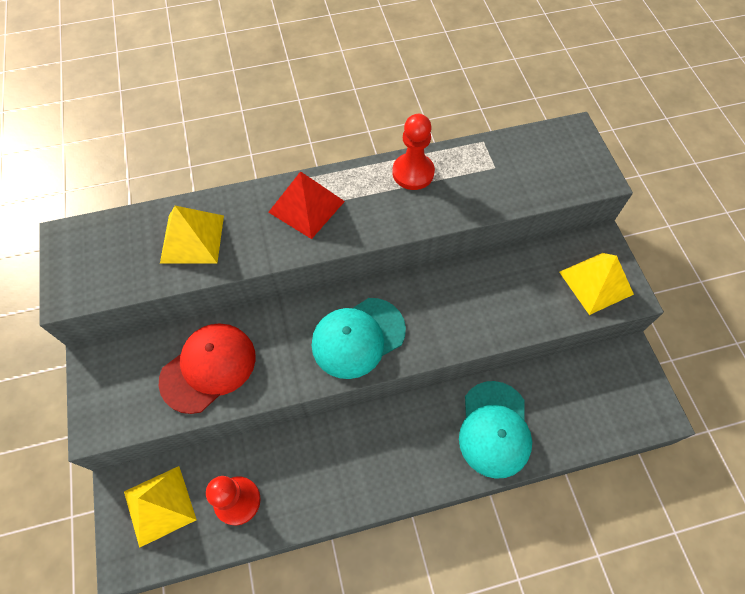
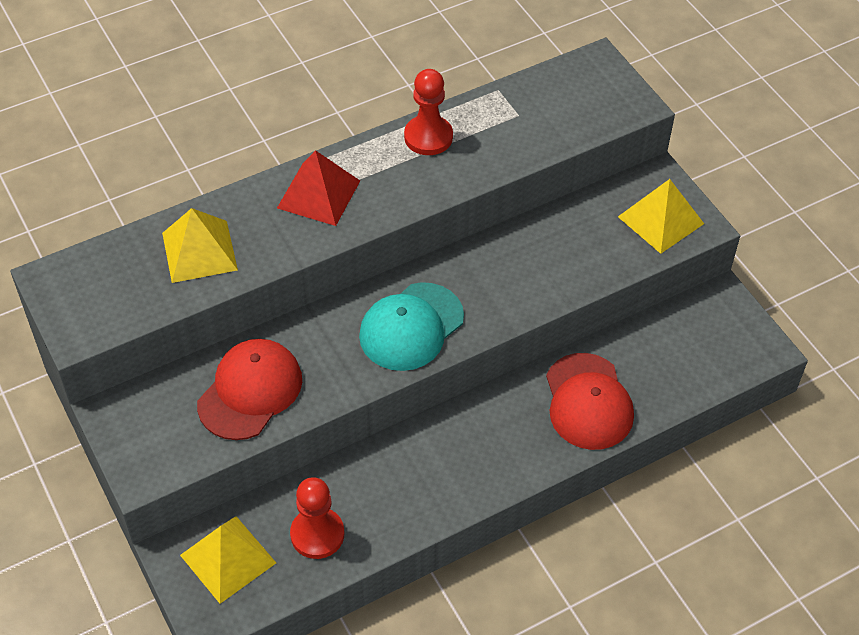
camera: 15 degrees left, 10 degrees down
(494, 429) = (588, 402): turquoise cap -> red cap

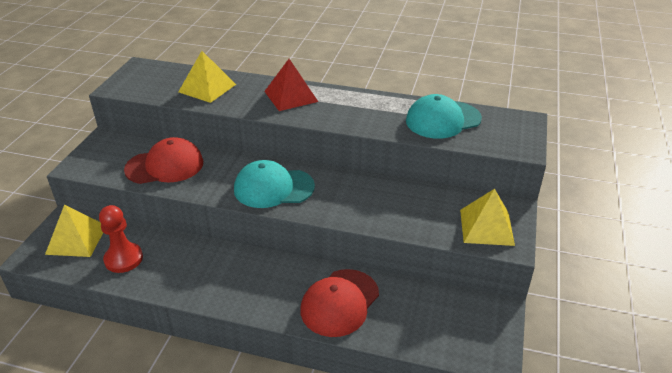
camera: 45 degrees right, 15 degrees down
(428, 137) = (379, 103): red pawn -> none
(521, 117) = (443, 120): none -> turquoise cap

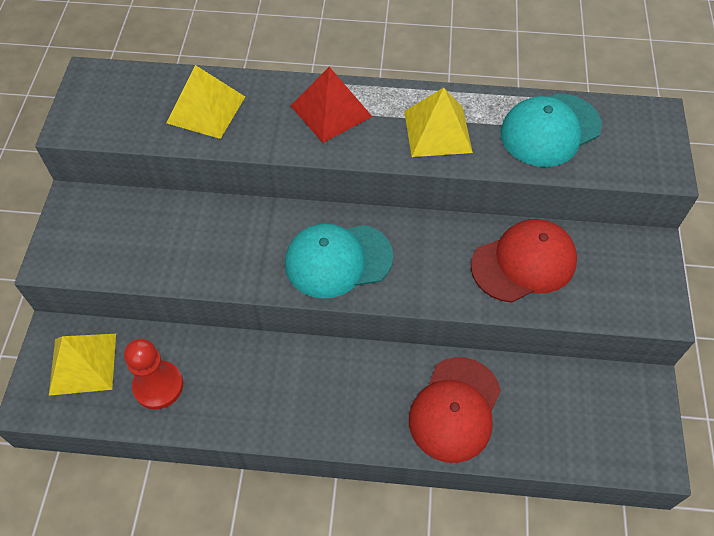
camera: 10 degrees left, 20 degrees up
(165, 166) = (177, 242): red cap -> red cap (524, 263)
(486, 227) = (626, 286): yellow pyramid -> yellow pyramid (437, 131)

